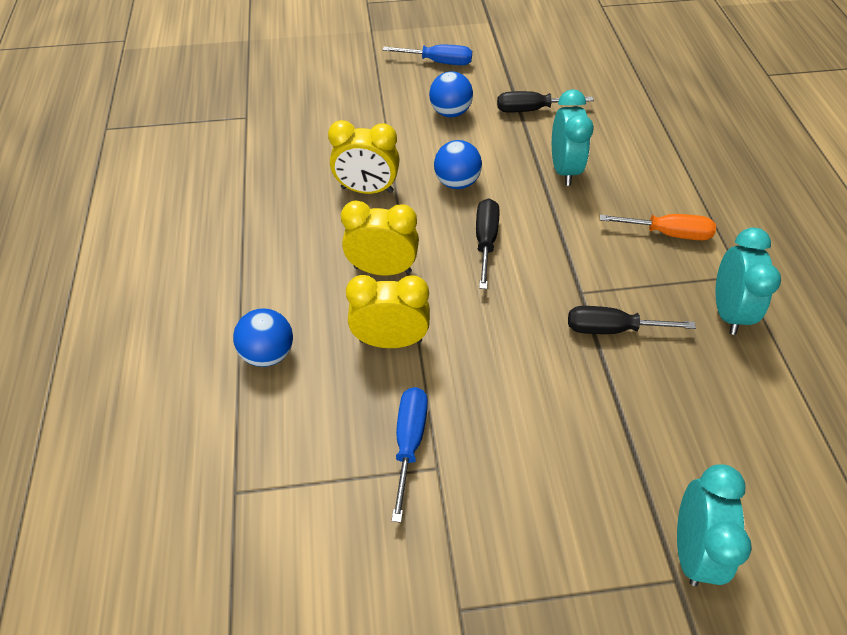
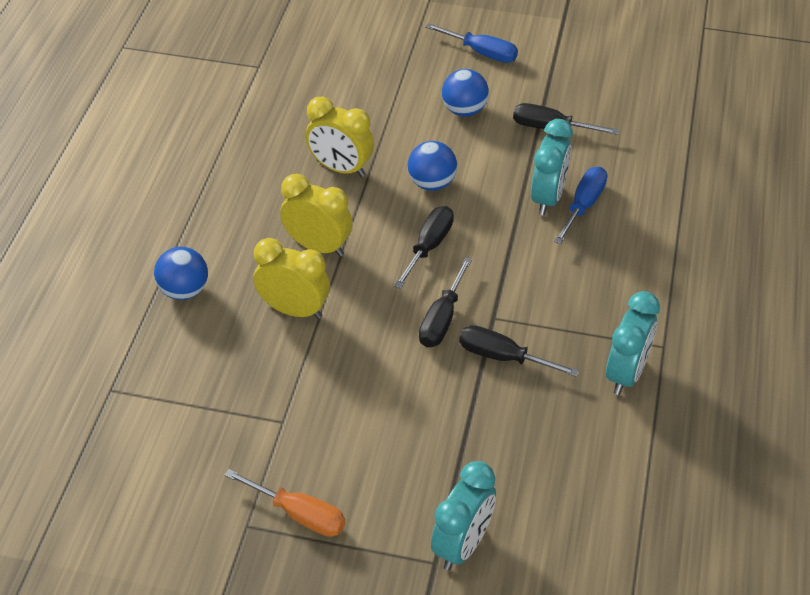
camera: 20 degrees right, 5 degrees down
(409, 442) = (269, 395): blue screwdriver -> blue screwdriver (583, 206)
(536, 307) = (442, 319): none -> black screwdriver
(667, 233) = (615, 287): orange screwdriver -> orange screwdriver (299, 514)

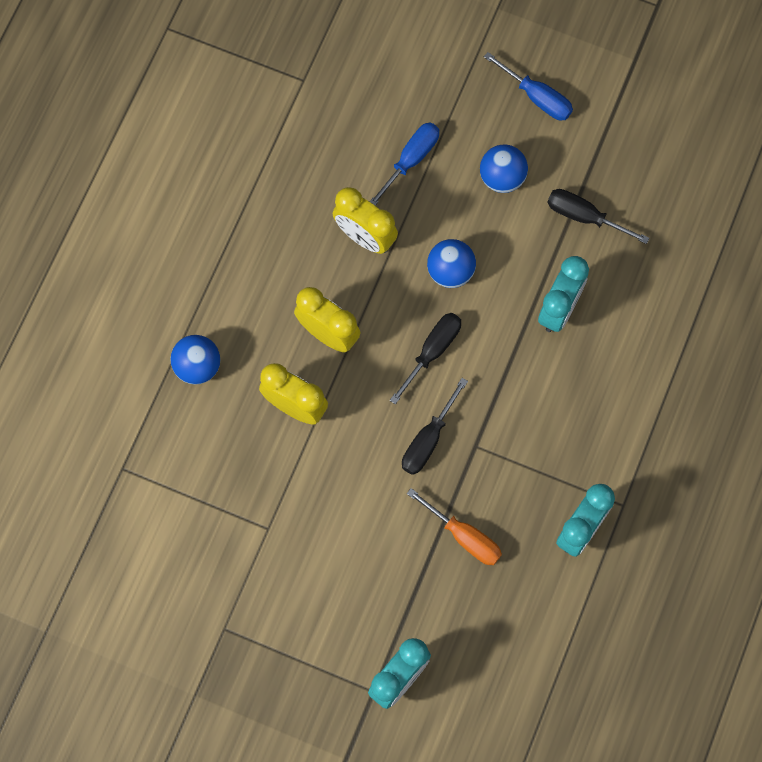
camera: 10 degrees right, 25 degrees up
(299, 514) = (269, 625): orange screwdriver -> orange screwdriver (464, 536)
(503, 357) = (474, 492): black screwdriver -> none
(583, 206) = (591, 325): blue screwdriver -> blue screwdriver (410, 160)

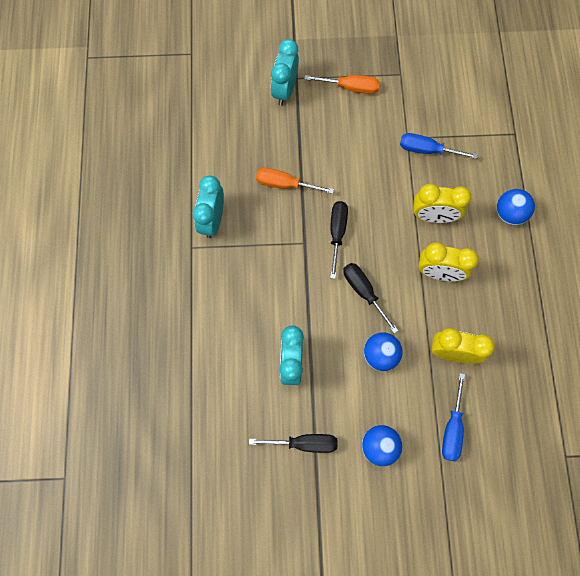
camera: 155 degrees right, 0 degrees up
(305, 640) = (350, 87): none -> orange screwdriver
(432, 351) = (364, 292): black screwdriver -> black screwdriver turned 135 degrees clockwise
(537, 97) = (385, 529): blue screwdriver -> blue screwdriver (427, 150)

